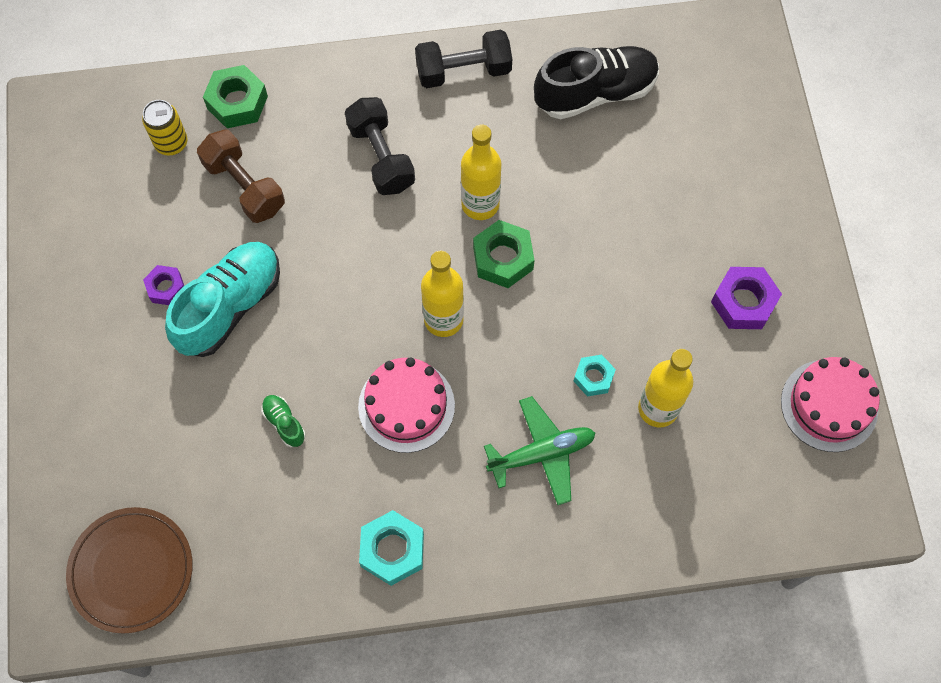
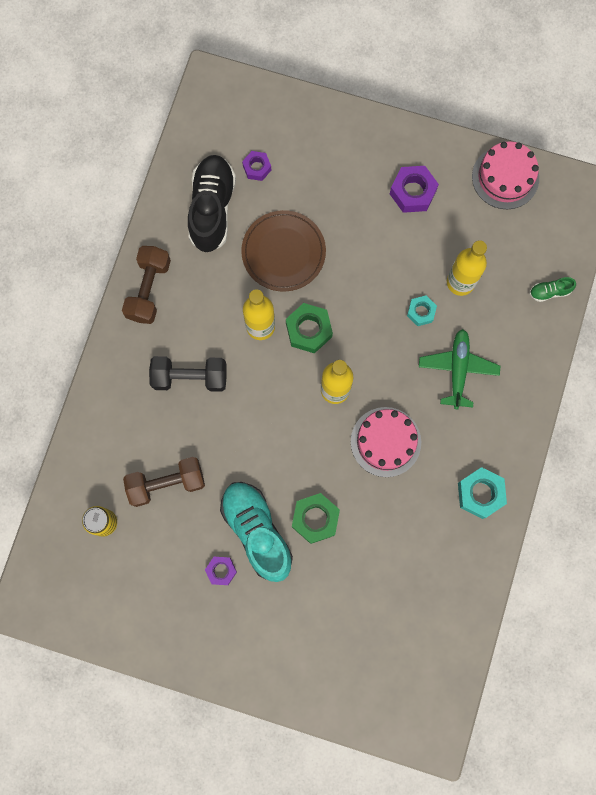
camera: 65 degrees left, 10 degrees up
(131, 570) = (419, 672): brown plate -> brown plate (283, 252)
(237, 102) = (93, 461): green nut -> green nut (315, 519)
(284, 423) = (361, 528): green shoe -> green shoe (549, 292)
(463, 71) = (149, 289): black dumbbell -> brown dumbbell
(672, 118) = (257, 168): none -> purple nut

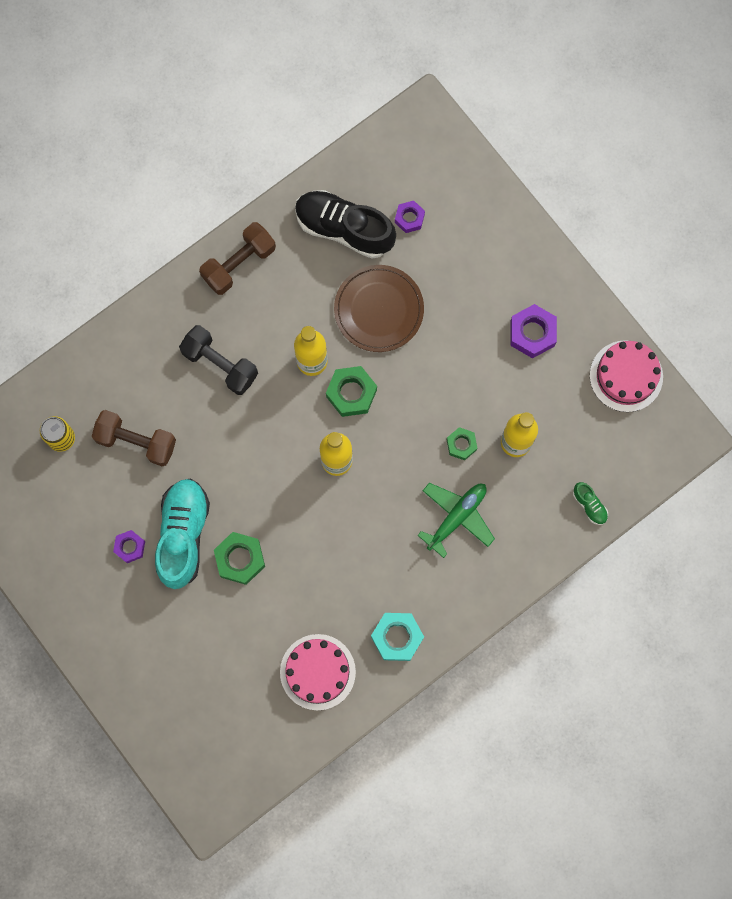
camera: 35 degrees right, 0 degrees up
(212, 209) = (344, 229): black shoe -> black shoe turned 105 degrees counterclockwise
(385, 442) = (348, 536): pink cake -> pink cake (317, 672)
(421, 312) = (461, 444): turquoise nut -> green nut
(549, 292) = (589, 505): green shoe -> green shoe turned 150 degrees counterclockwise

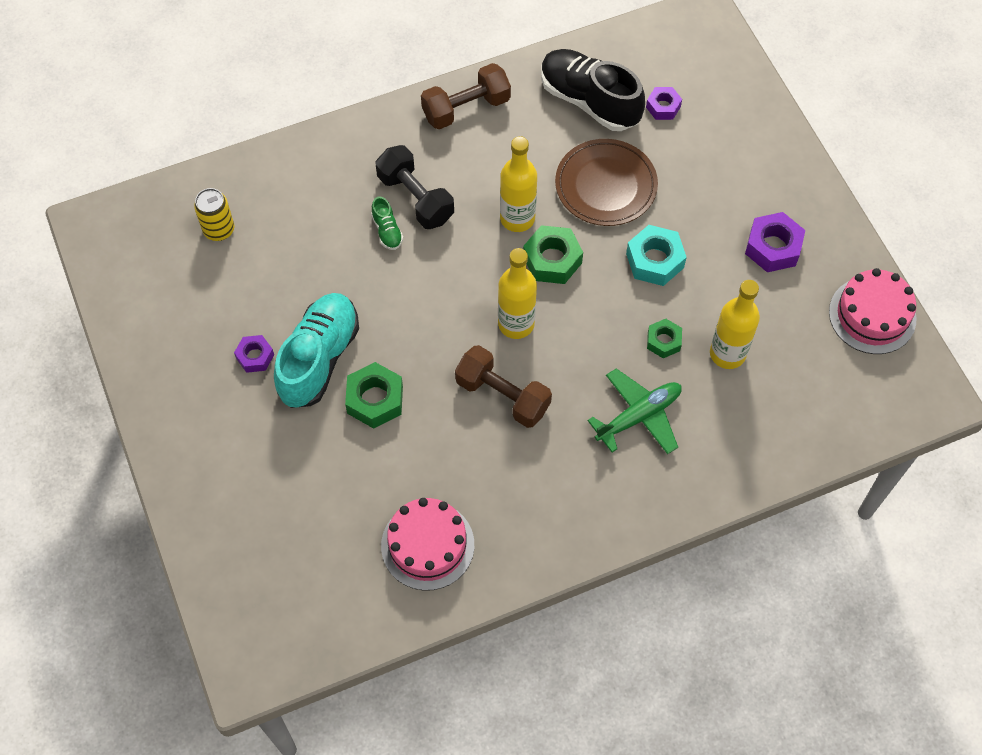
camera: 15 degrees right, 15 degrees down
(136, 441) = (299, 252): brown dumbbell -> brown dumbbell (503, 395)
(397, 637) = (533, 530): turquoise nut -> turquoise nut (654, 260)
(589, 505) = (799, 441): green shoe -> green shoe (387, 231)

